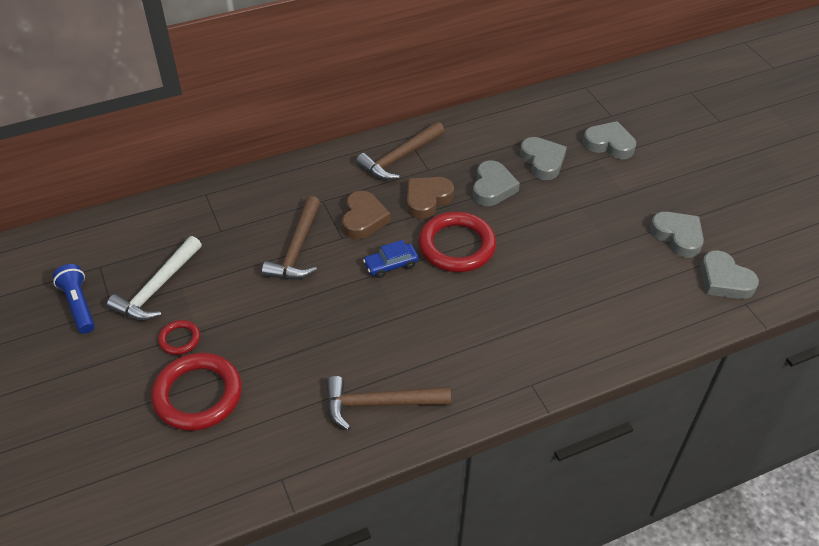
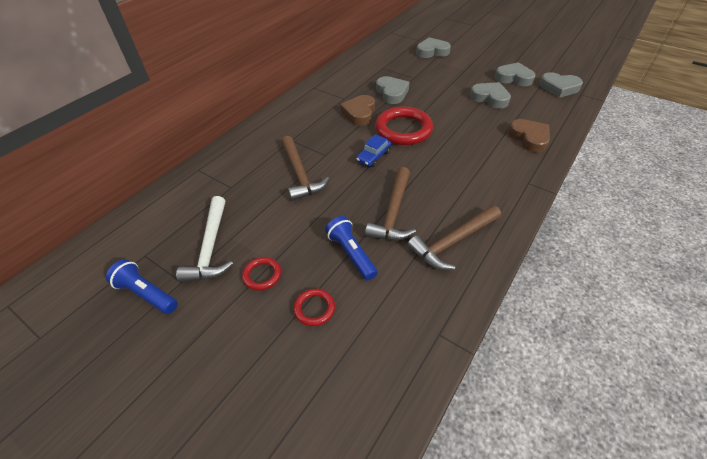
camera: 30 degrees left, 0 degrees up
(198, 395) = (314, 308): red ring -> red ring, size x0.49
(272, 362) = (351, 254): none -> blue flashlight
(363, 219) = (329, 139): brown heart -> brown heart (529, 138)
(399, 157) = (319, 99): brown hammer -> brown hammer (393, 213)
(542, 161) = (406, 71): grey heart -> grey heart (490, 98)

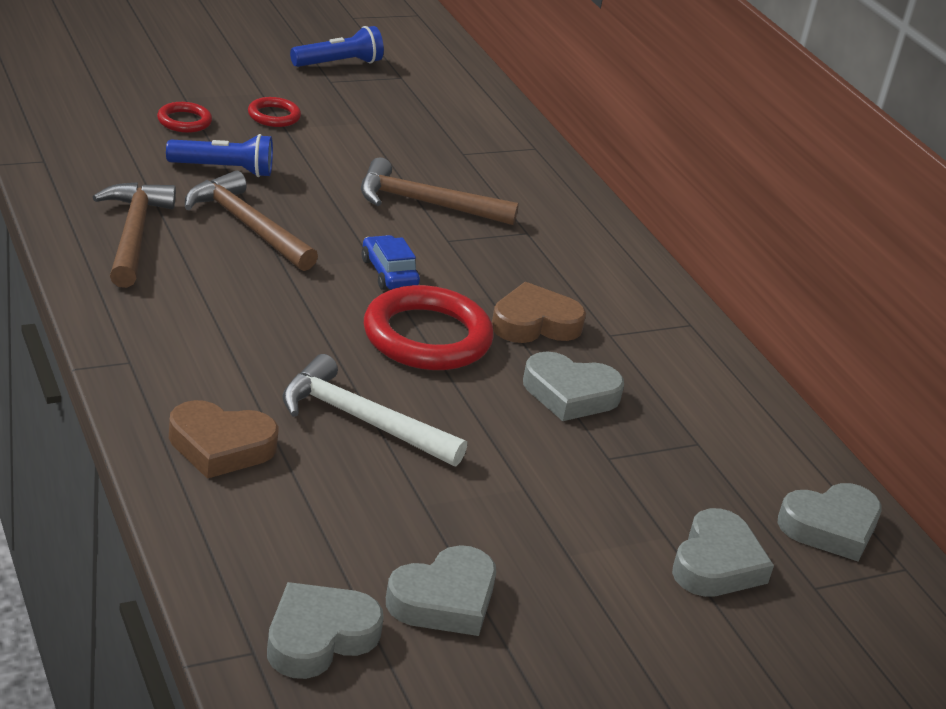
camera: 115 degrees right, 15 degrees down
(210, 247) = (361, 107): white hammer -> white hammer (361, 420)
(359, 113) = (534, 323): brown heart -> brown heart turned 60 degrees counterclockwise
(490, 98) = (405, 500): grey heart -> grey heart (830, 527)

